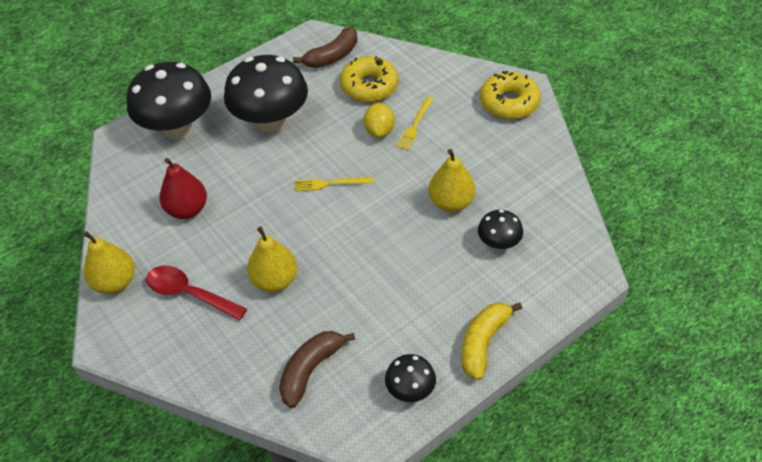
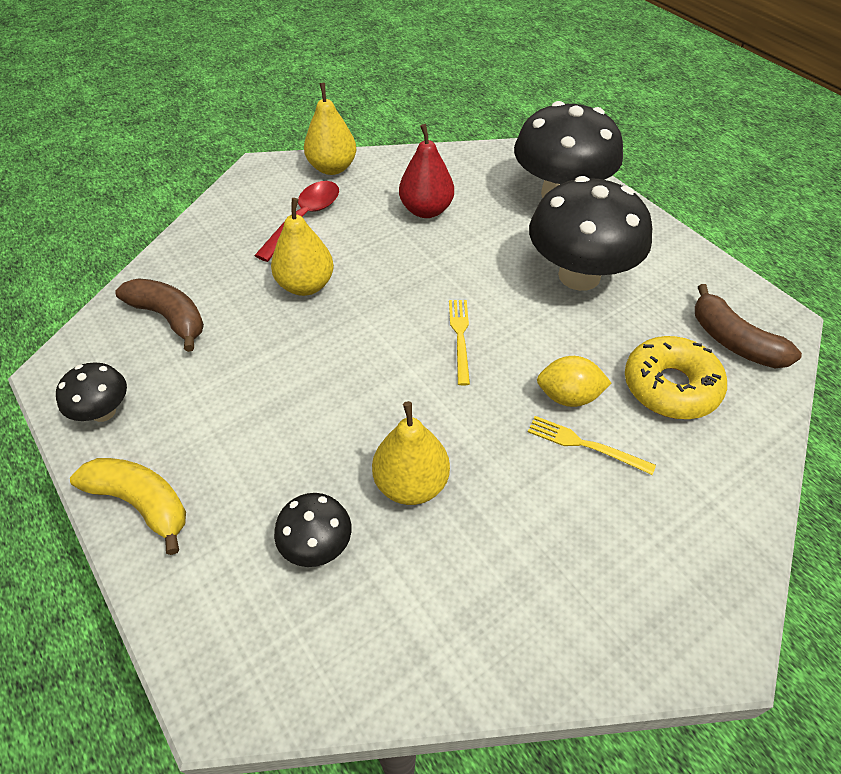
camera: 90 degrees right, 0 degrees up
(509, 103) = (662, 608): yellow donut -> none

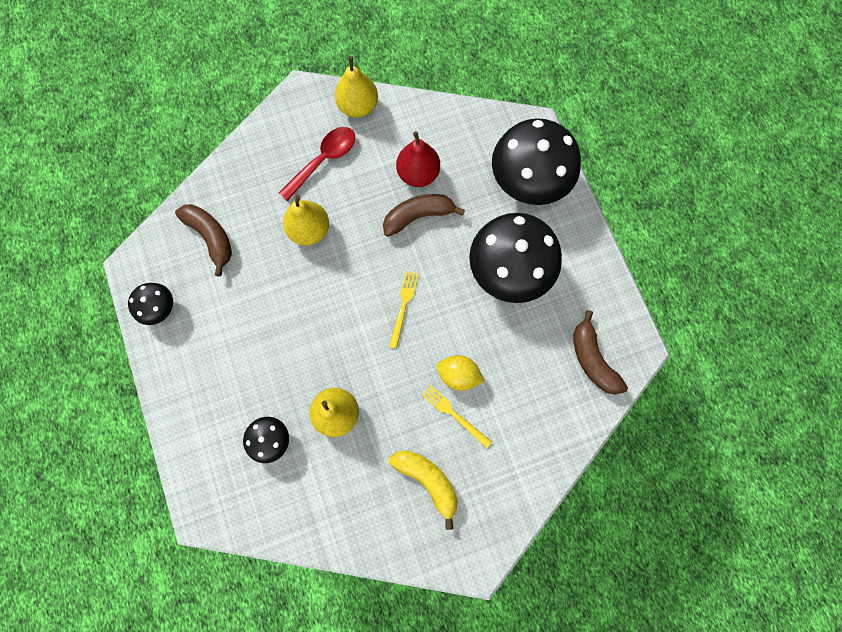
camera: 15 degrees right, 25 degrees up
(141, 503) = (176, 383): yellow banana -> yellow banana (428, 480)
(442, 247) = (418, 216): none -> brown banana
(670, 387) = (530, 385): yellow donut -> none

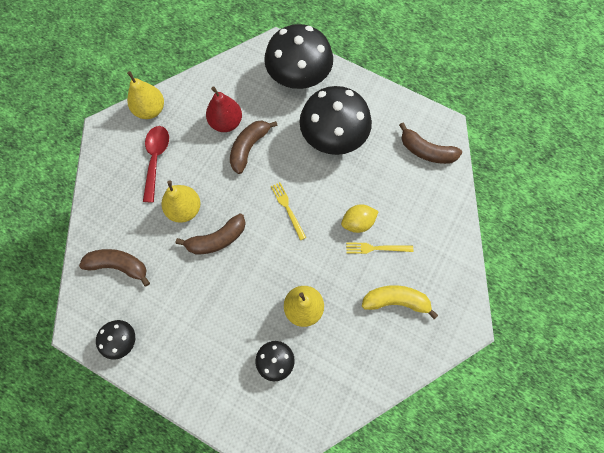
camera: 40 degrees left, 5 degrees down
(314, 282) = (217, 239): none -> brown banana

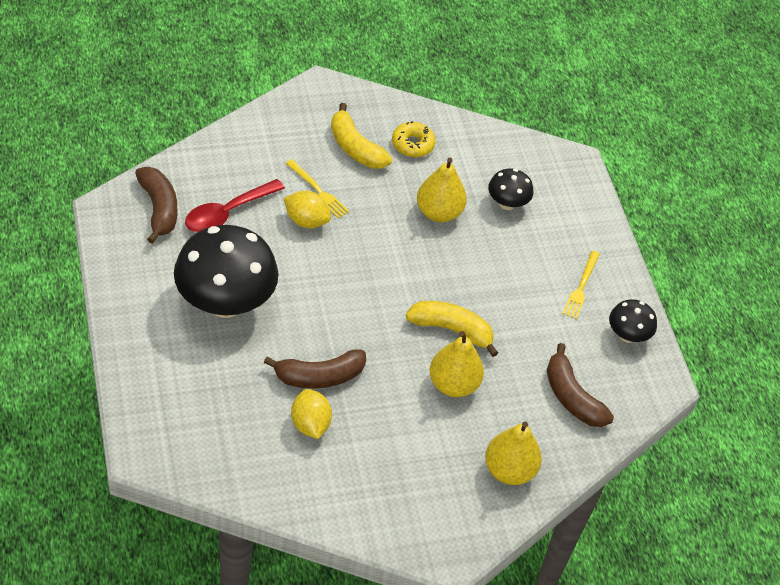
camera: 140 degrees left, 20 degrees down
(150, 110) = (375, 522): yellow pear -> yellow pear (509, 470)
(156, 159) = (429, 461): red spoon -> red spoon (227, 213)
(217, 239) = (452, 330): brown banana -> yellow banana
(226, 122) = (310, 424): red pear -> yellow lemon
(287, 209) = (353, 290): yellow fork -> yellow fork (581, 287)
(299, 78) = (173, 391): black mushroom -> none
(372, 342) = (412, 144): none -> yellow donut

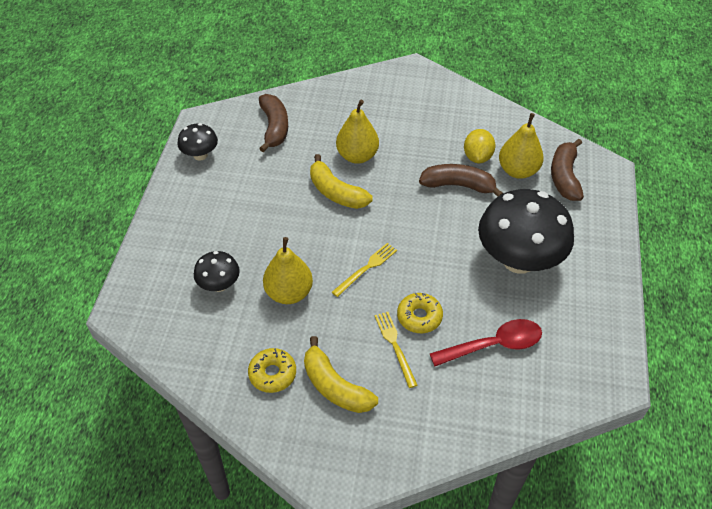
camera: 150 degrees left, 0 degrees up
(159, 209) = (562, 367): brown banana -> brown banana (564, 177)
(306, 221) = (419, 317): yellow lemon -> yellow donut
(355, 147) = (335, 386): yellow banana -> yellow banana turned 150 degrees clockwise
(509, 470) = (348, 98): yellow pear -> yellow pear (518, 171)
(581, 287) = (208, 197): yellow fork -> yellow fork (366, 268)

